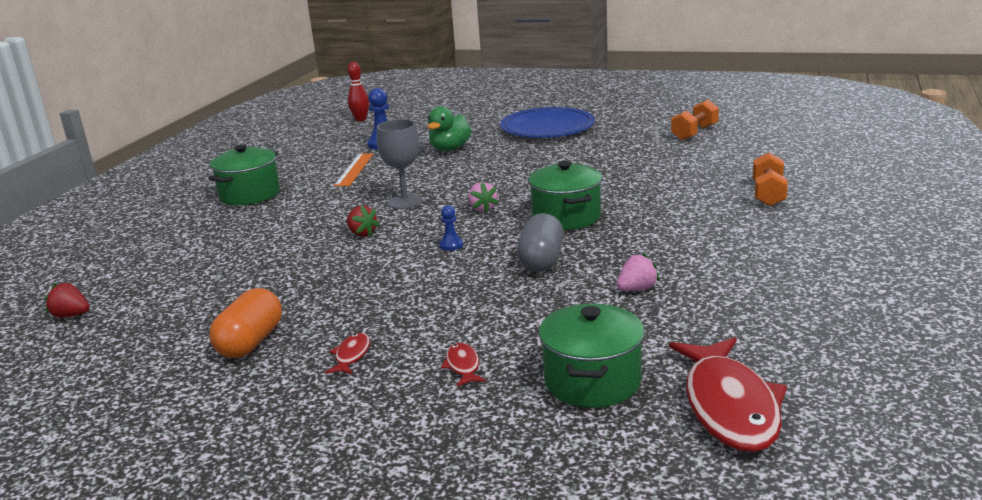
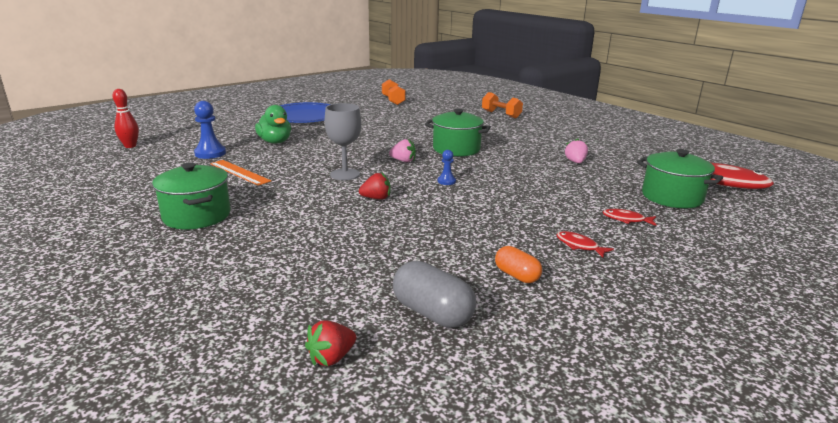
camera: 60 degrees left, 0 degrees up
(251, 342) = (516, 275): orange capsule -> orange capsule, size x0.63
(541, 261) = (508, 169): grey capsule -> grey capsule (432, 313)

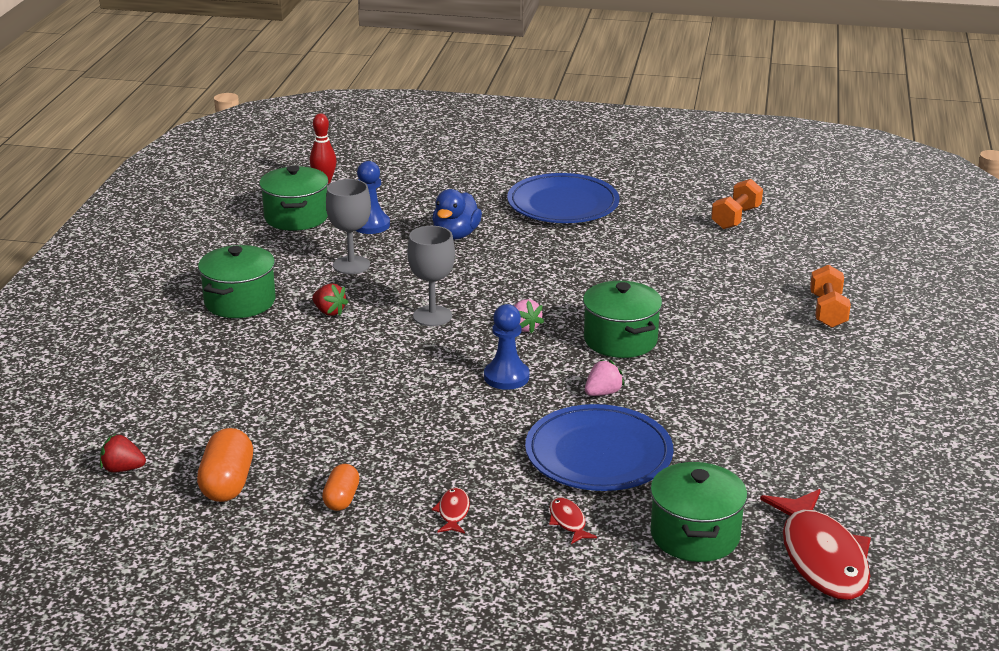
camera: 50 degrees right, 5 degrees up
(146, 165) = (296, 217): none -> green pot
(239, 172) = (351, 265): orange ruler -> grey goblet
(275, 142) = (456, 235): green duck -> blue duck
(376, 198) = (400, 360): red strawberry -> red strawberry (329, 312)
(432, 313) = (227, 483): grey capsule -> orange capsule
(446, 181) = (506, 377): blue pawn -> blue pawn, size x1.78
(562, 189) = (598, 454): none -> blue plate
(575, 162) = (714, 432): pink strawberry -> pink strawberry (603, 393)

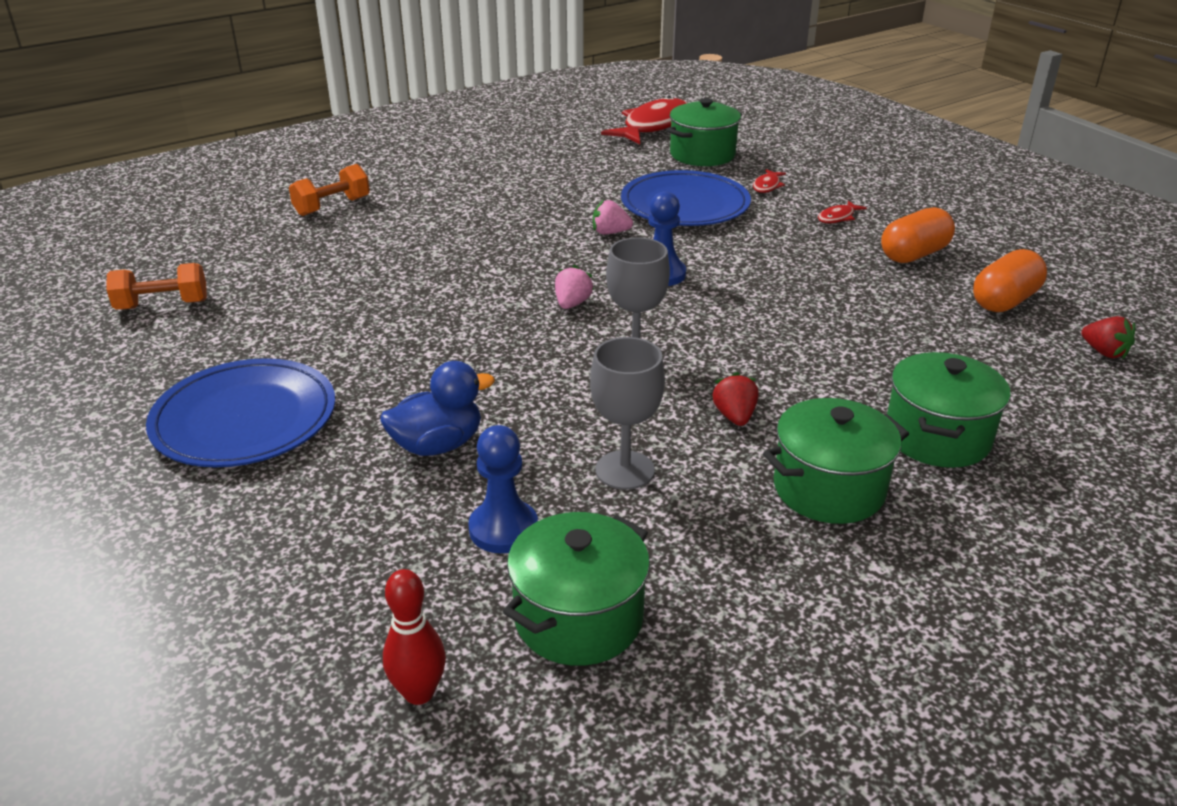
camera: 135 degrees left, 5 degrees up
(341, 499) = (914, 255): orange capsule -> orange capsule, size x1.59
(620, 340) = (519, 258): green pot -> green pot (937, 437)

